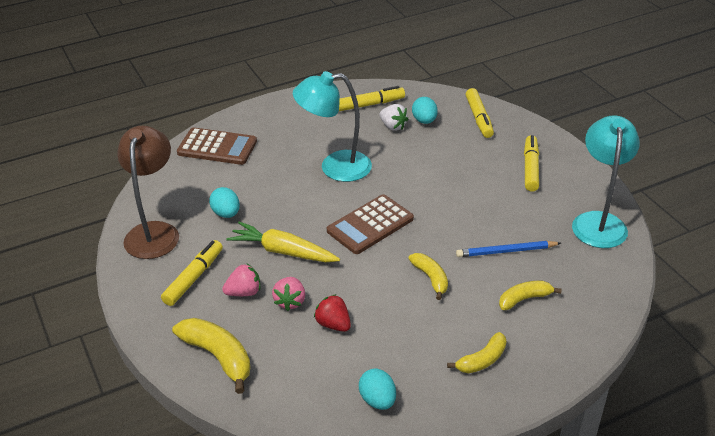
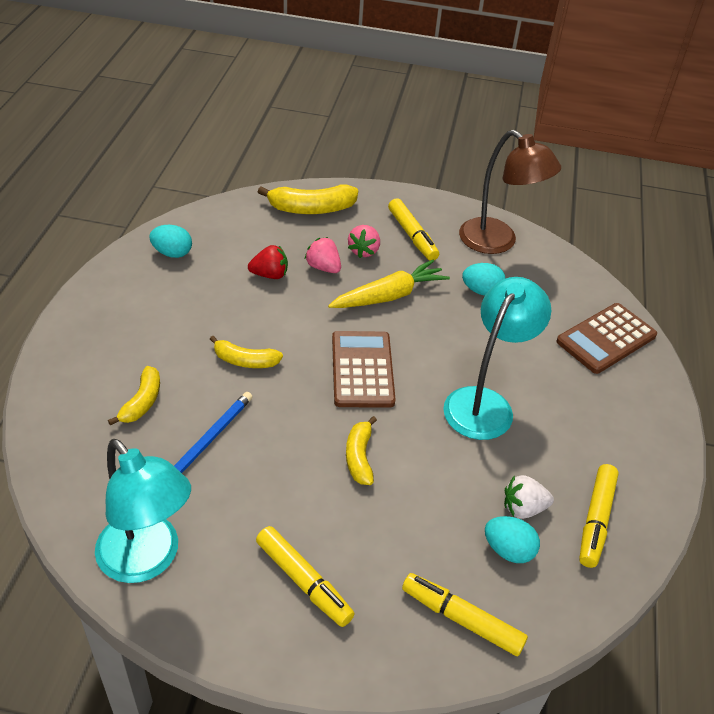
camera: 125 degrees right, 5 degrees up
(482, 360) = (126, 326): yellow banana -> yellow banana (359, 457)

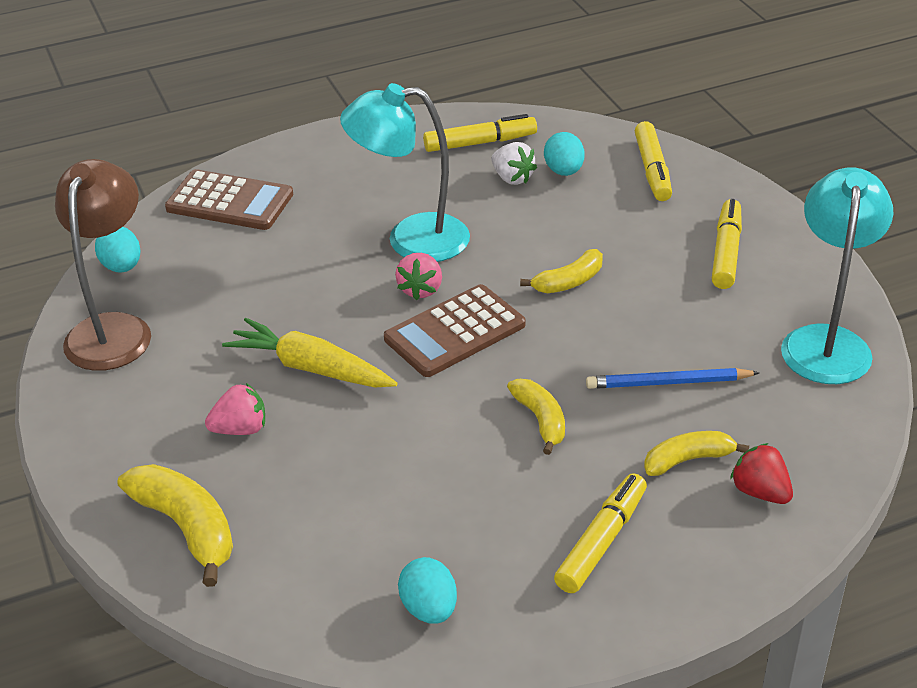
camera: 120 degrees left, 5 degrees down
(270, 275) = (375, 485): red strawberry -> red strawberry (760, 492)
(323, 267) = (311, 447): pink strawberry -> pink strawberry (420, 289)
(412, 236) = (165, 403): yellow marker -> yellow marker (601, 541)
(481, 291) = (229, 305): turquoise egg -> turquoise egg (122, 267)

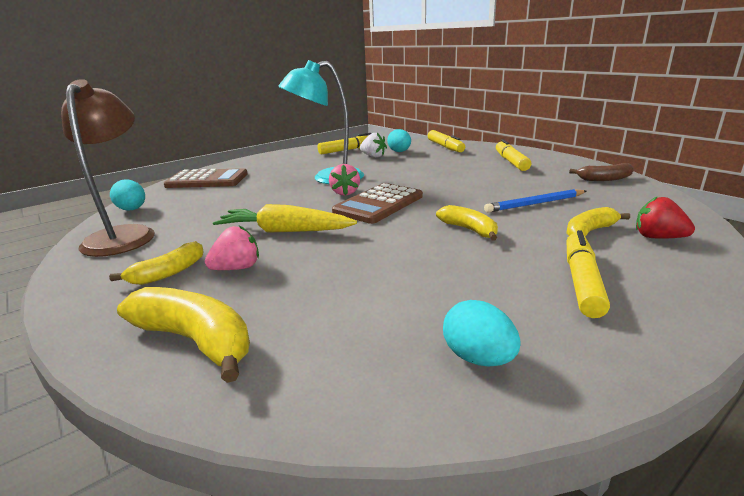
camera: 15 degrees left, 15 degrees down
(568, 282) = (434, 180): yellow banana -> yellow banana (168, 273)
(826, 342) = (604, 179): turquoise lamp -> brown banana

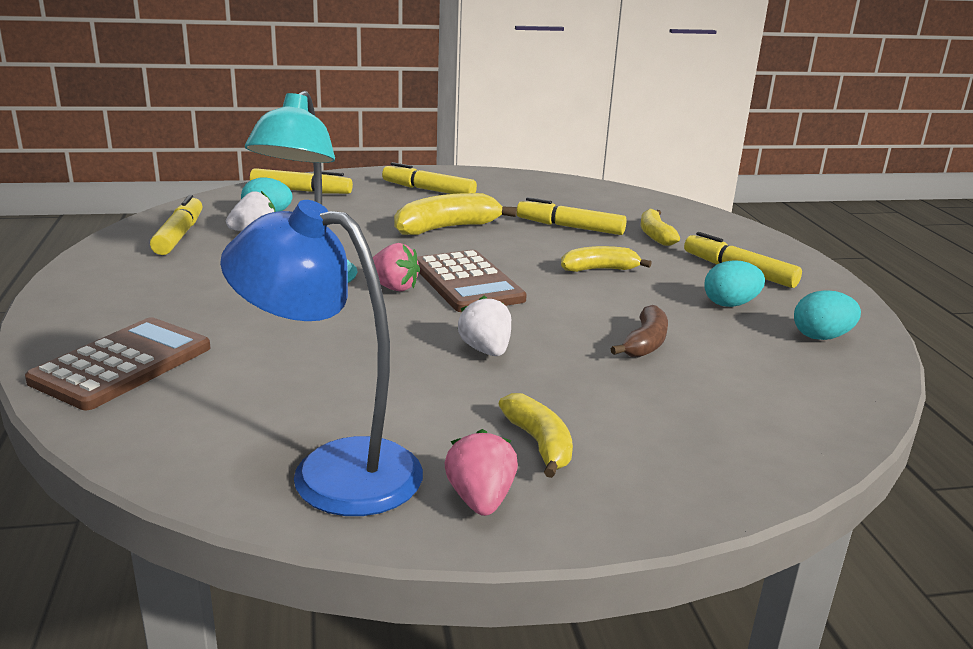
camera: 65 degrees left, 0 degrees up
(124, 235) = (332, 470): brown lamp -> blue lamp
(132, 210) = (189, 455): turquoise egg -> turquoise egg (730, 304)
(196, 340) = (727, 443): yellow banana -> yellow banana (447, 228)
(237, 268) = (572, 397): pink strawberry -> pink strawberry (480, 499)
(284, 231) = (486, 350): yellow carrot -> white strawberry
(535, 204) = (570, 227): blue pencil -> yellow marker
(604, 179) = (545, 185): brown banana -> brown banana (645, 343)
(658, 237) = (690, 223): red strawberry -> none

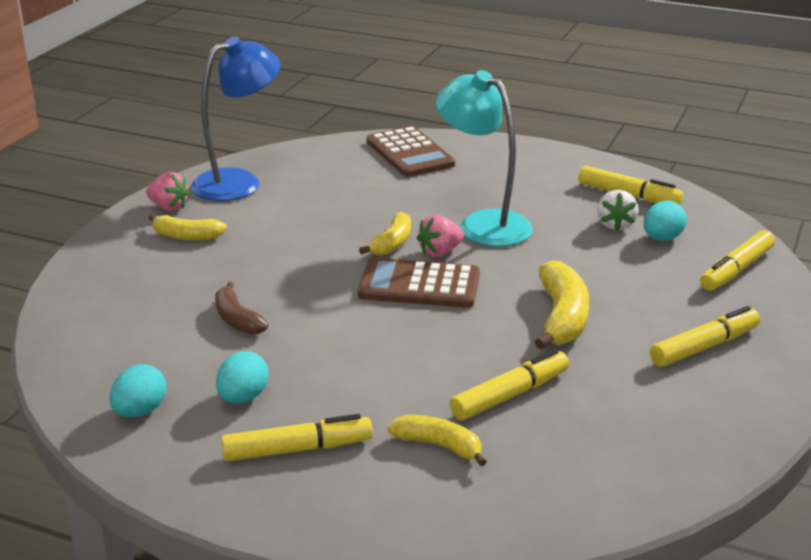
camera: 125 degrees right, 5 degrees up
(486, 350) = (302, 255): white strawberry -> none
(599, 269) = (384, 362): yellow banana -> yellow banana (392, 243)

